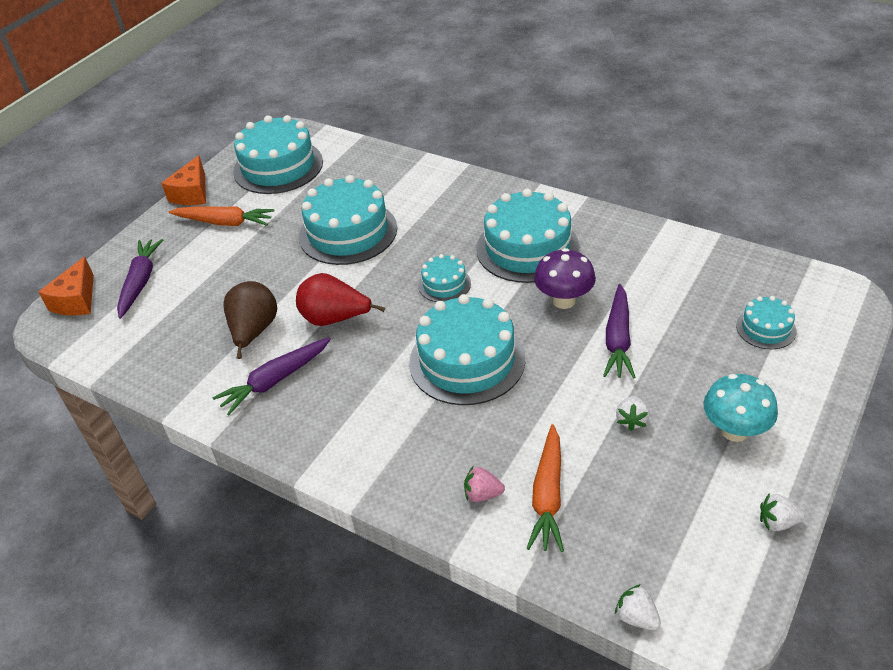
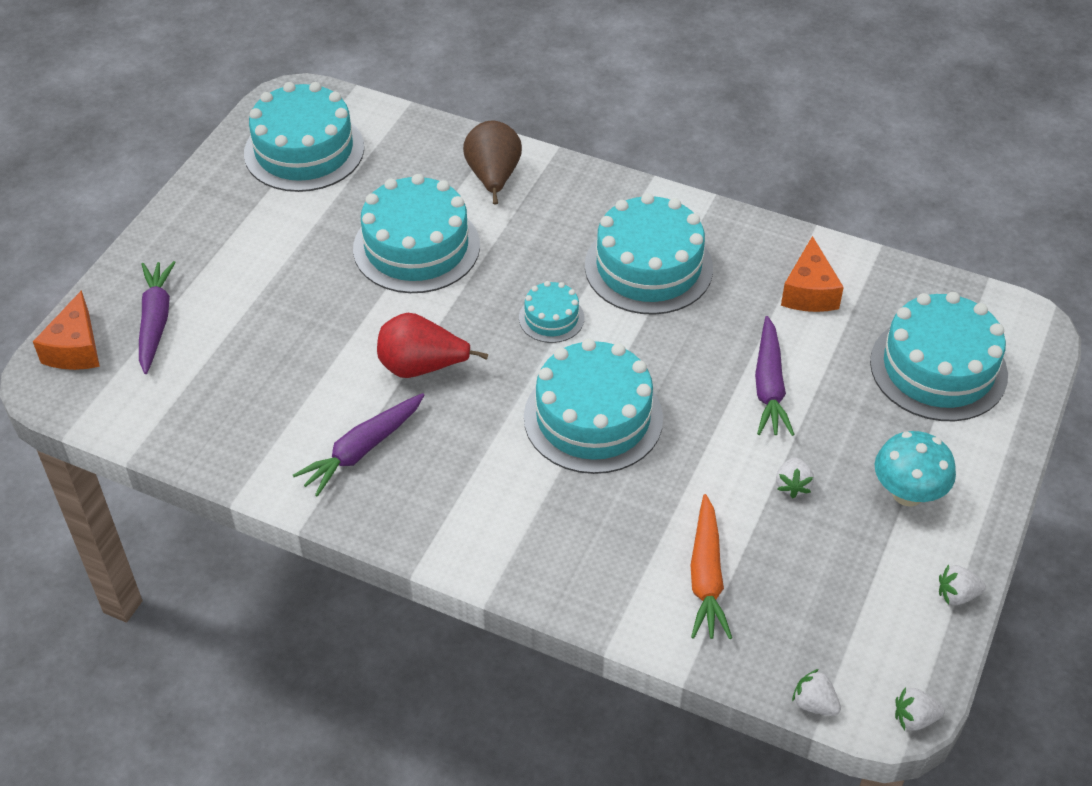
camera: 10 degrees left, 5 degrees up
(192, 193) = (194, 191): orange cheese -> orange cheese (809, 292)
(224, 222) = (249, 234): orange carrot -> none
(254, 332) = (322, 387): brown pear -> brown pear (493, 178)
(482, 494) = (632, 578): pink strawberry -> none
(564, 300) = (700, 337): purple mushroom -> none
(732, 637) = (914, 718): none -> white strawberry
(766, 328) = (938, 368): turquoise cake -> turquoise cake, size x2.01

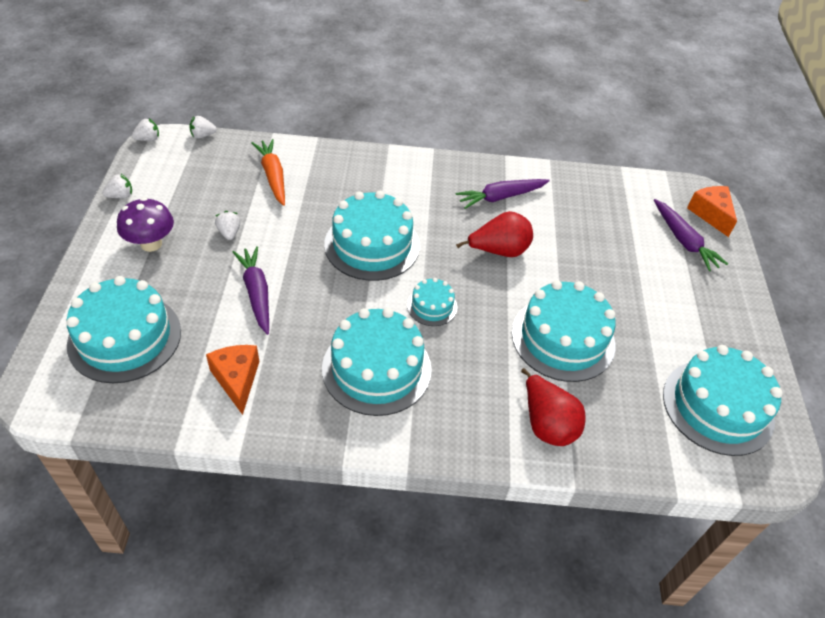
camera: 155 degrees right, 0 degrees up
(362, 450) = (501, 197): purple carrot -> purple carrot turned 135 degrees counterclockwise
(493, 178) = (547, 424): brown pear -> red pear
(814, 704) = (203, 135): white strawberry -> white strawberry turned 150 degrees clockwise
(907, 493) = (151, 244): turquoise mushroom -> purple mushroom

